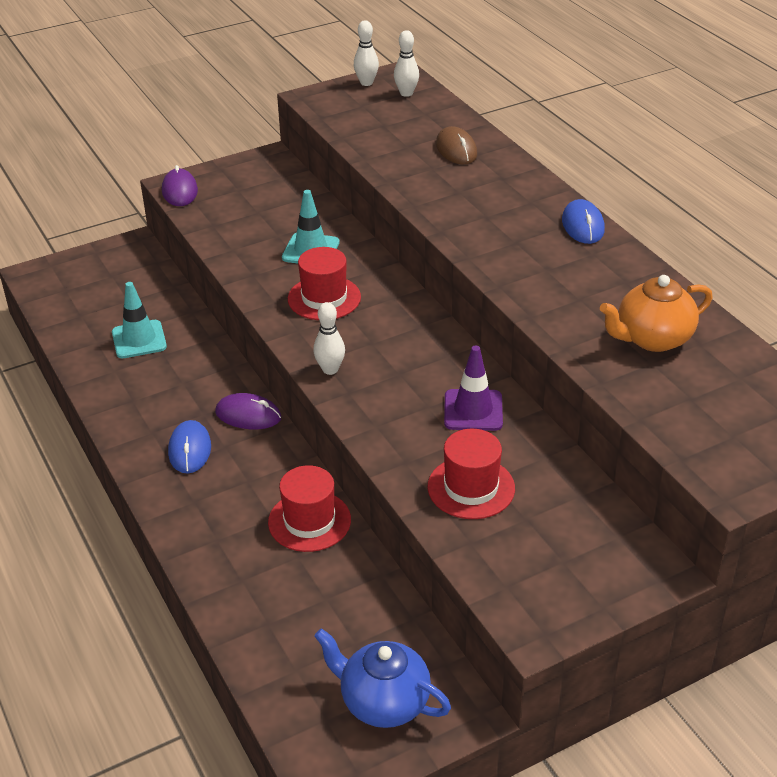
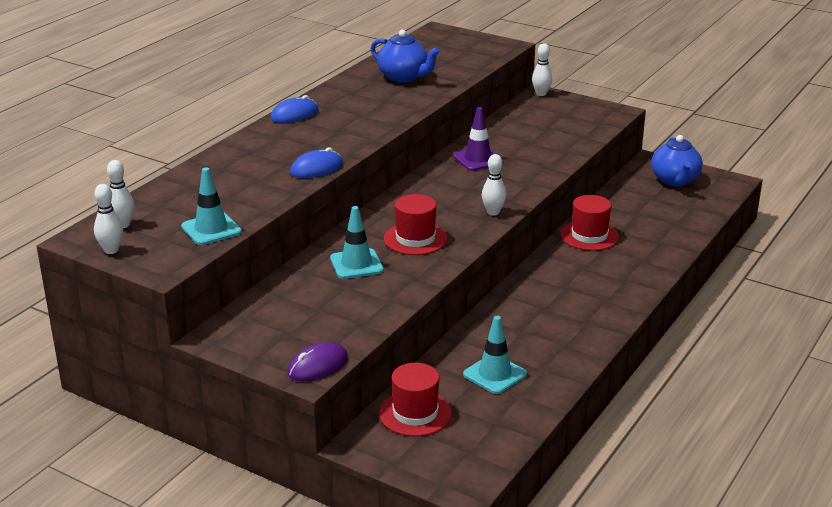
camera: 120 degrees left, 10 degrees down
(190, 449) = (584, 299): blue mouse -> blue mouse (316, 168)
(248, 415) = (524, 290): purple mouse -> none
(357, 128) = (211, 229): none -> turquoise traffic cone
(456, 149) = (218, 178): brown mouse -> none
(471, 487) = (543, 145): red hat -> red hat (415, 413)
(652, 339) = (404, 77): orange teapot -> blue teapot
(660, 571) = (541, 94): none -> white bowling pin

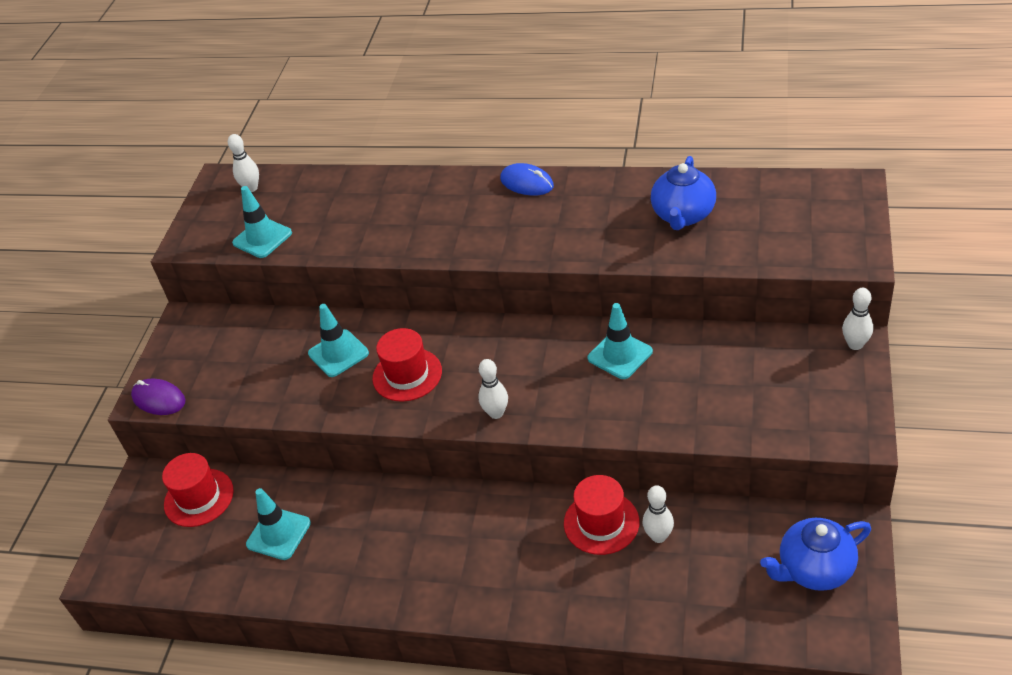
camera: 75 degrees right, 15 degrees up
(111, 250) = (207, 203): white bowling pin -> white bowling pin (658, 536)
(316, 168) = (412, 248): blue mouse -> none
(478, 159) = (620, 355): purple traffic cone -> turquoise traffic cone

